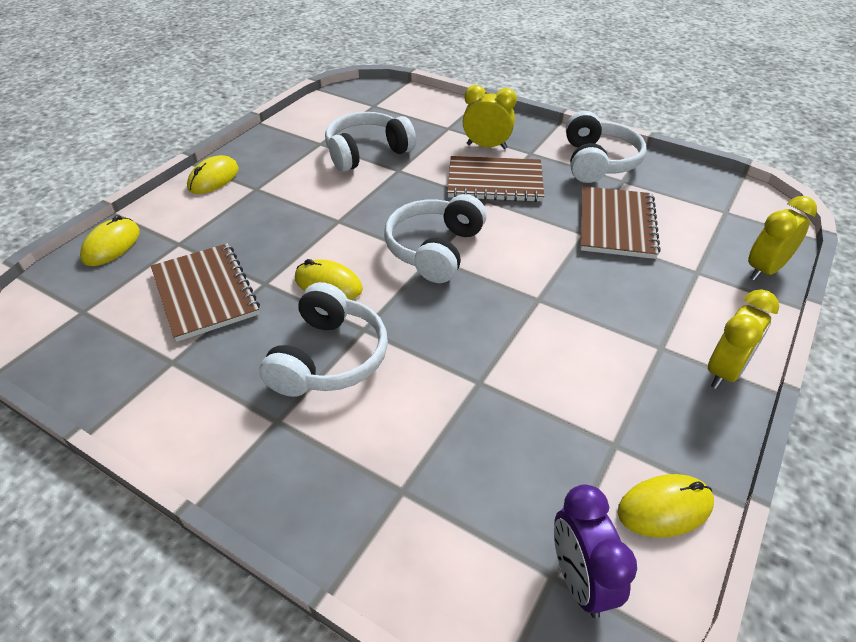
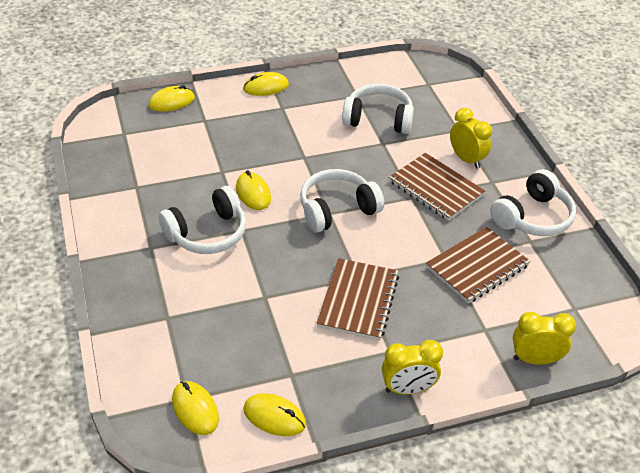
camera: 40 degrees right, 0 degrees up
(205, 293) = (188, 159): brown notebook -> brown notebook (358, 300)
(579, 580) = (195, 409): purple clock -> yellow mouse

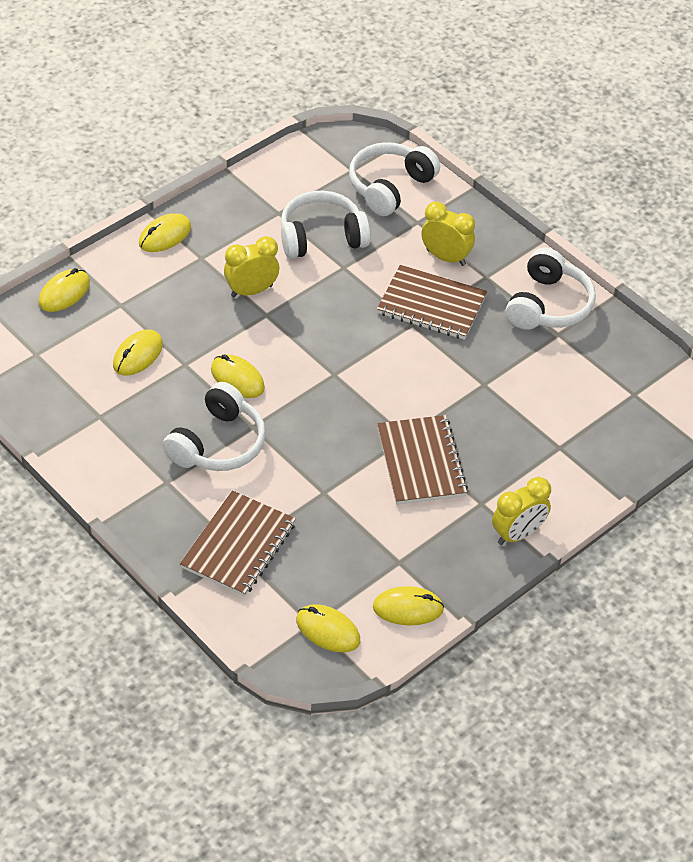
camera: 25 degrees left, 5 degrees up
(192, 155) = (138, 355): none -> yellow mouse
(337, 210) = (341, 367): white headphones -> white headphones (390, 187)
(477, 266) = (519, 382): brown notebook -> brown notebook (238, 546)
(535, 359) = (621, 460): yellow clock -> yellow clock (251, 291)

